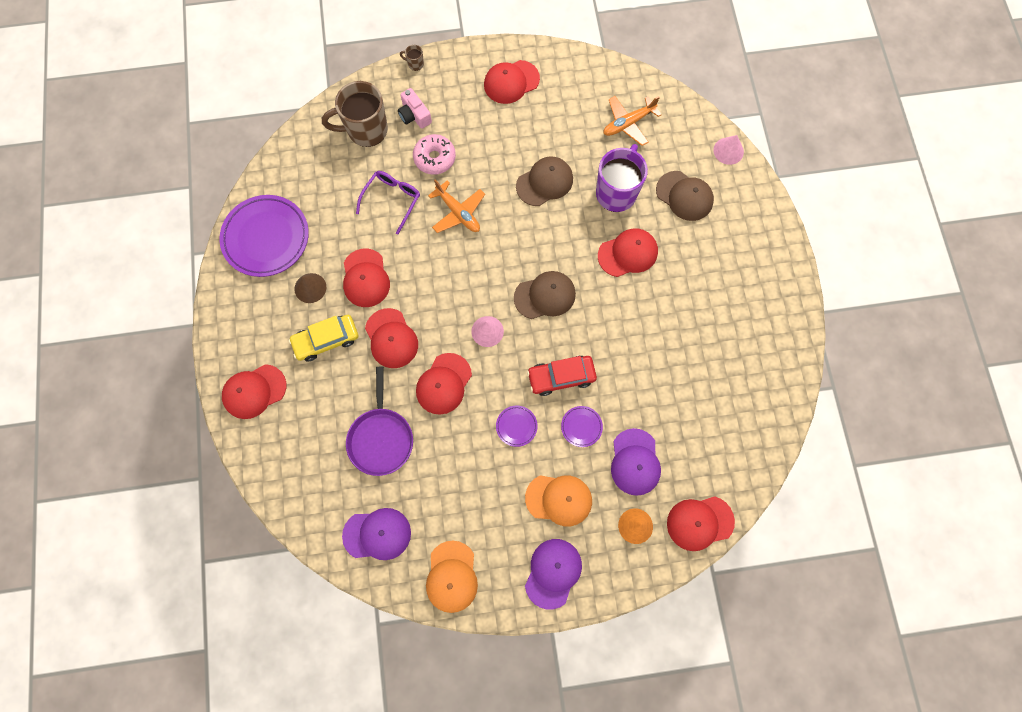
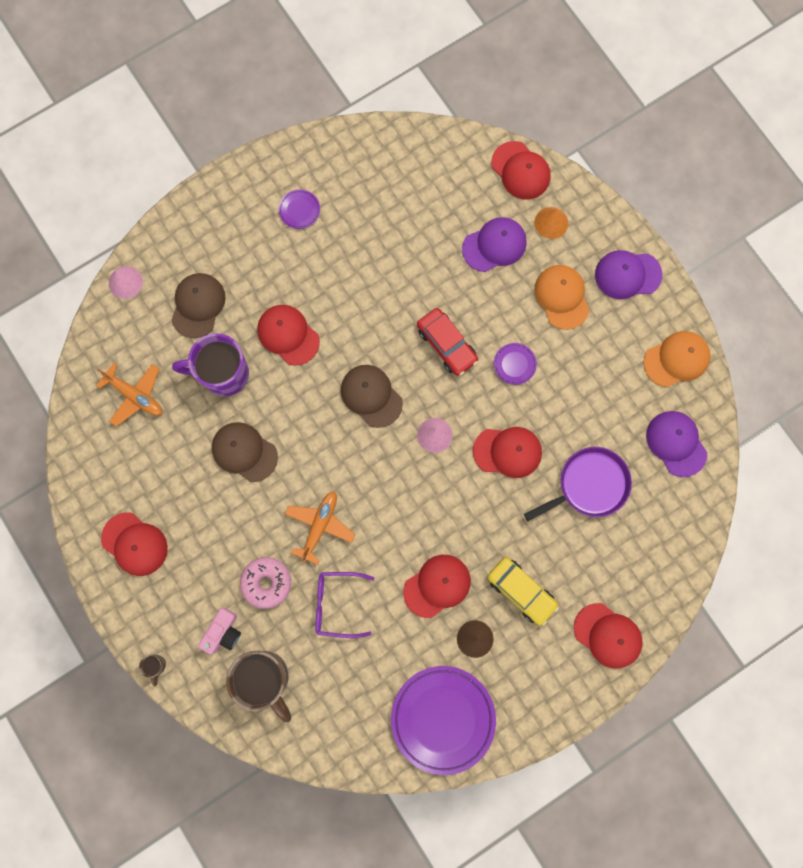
camera: 115 degrees left, 5 degrees up
(391, 338) = (487, 526): red cap -> none
(581, 427) = (485, 306): purple plate -> purple plate (299, 210)

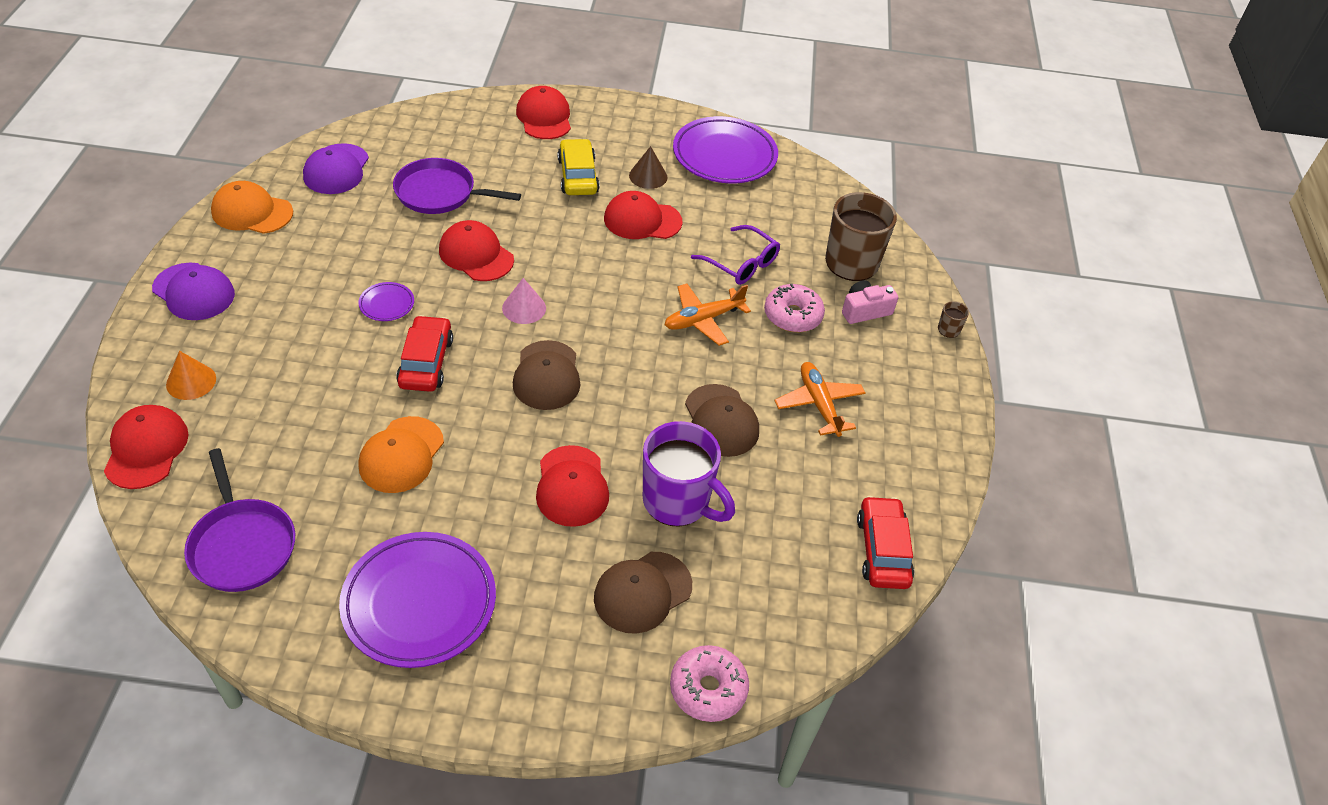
camera: 145 degrees left, 30 degrees down
(90, 438) = (882, 550): none -> red car
(125, 282) = (708, 689): pink cone -> pink donut
(135, 396) = (797, 554): orange plane -> orange plane (819, 404)
(135, 544) = (902, 426): red cap -> none
(299, 210) = (419, 603): purple plate -> purple plate, size x2.27
(412, 167) = (242, 545): none -> purple pan
(494, 245) = (270, 405): purple cap -> none
(562, 297) = (273, 319): orange cap -> orange cap (401, 455)

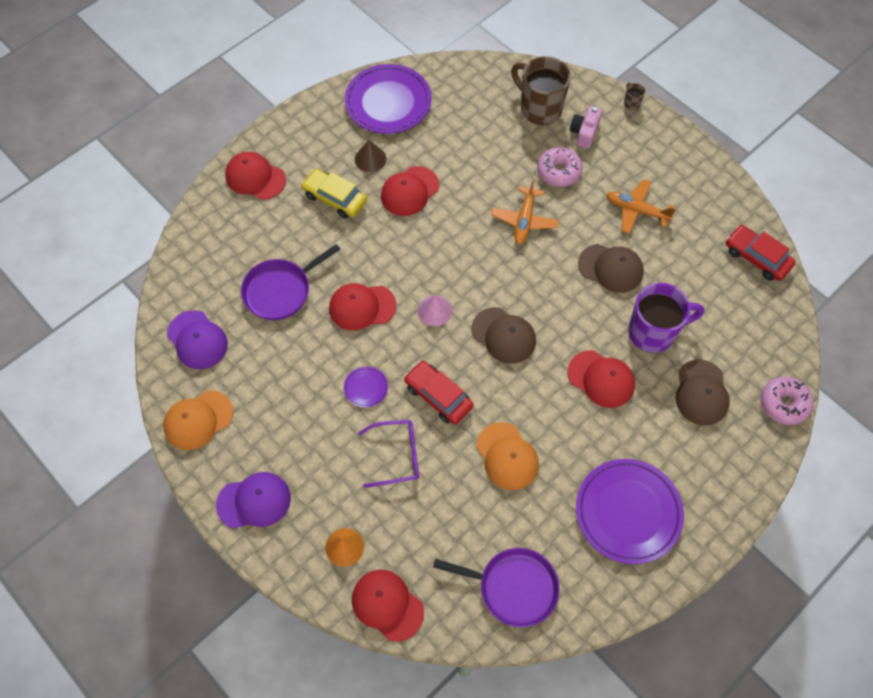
camera: 45 degrees left, 15 degrees up
(741, 264) = (494, 165): purple glasses -> purple glasses (397, 455)

